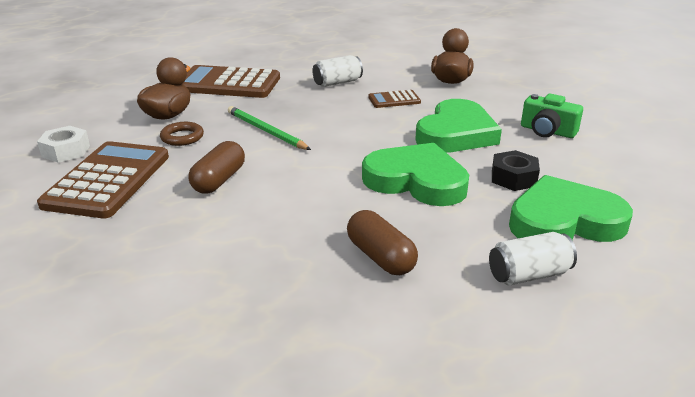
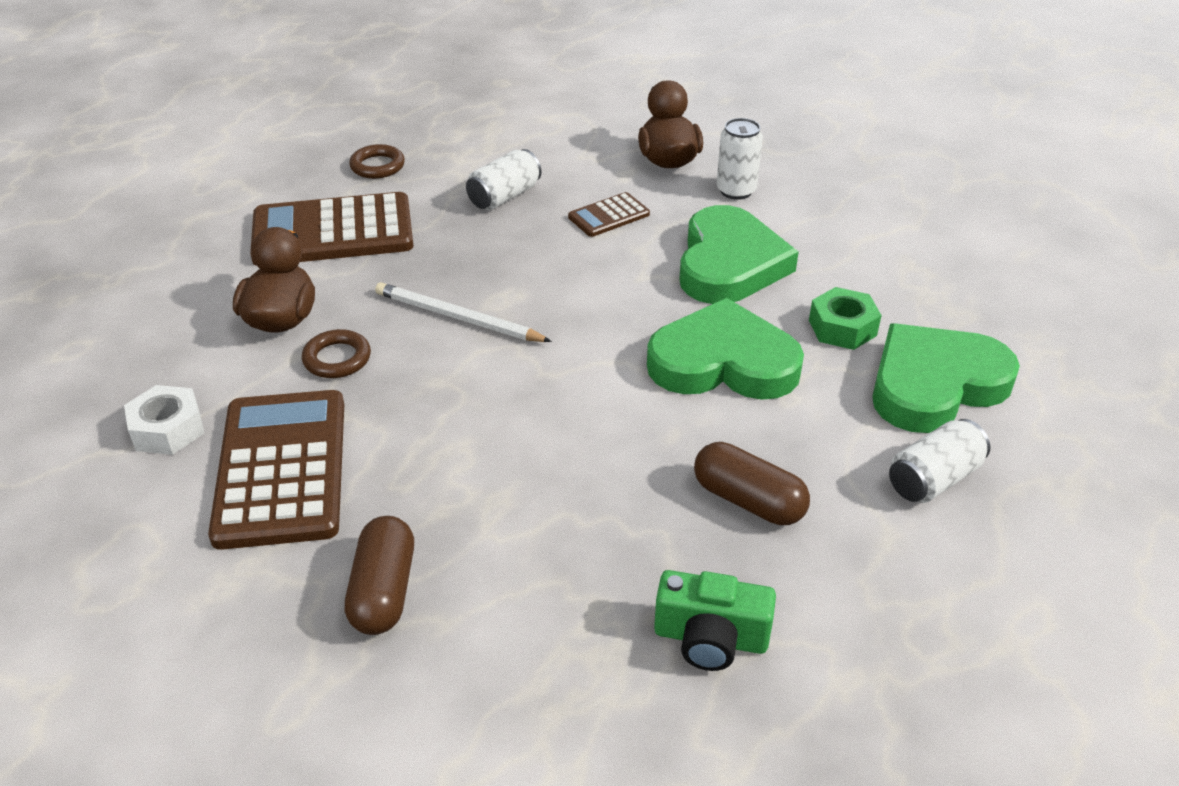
camera: 20 degrees left, 10 degrees up
(219, 180) = (451, 427): brown capsule -> brown capsule (383, 591)
(266, 131) = (458, 318): green pencil -> white pencil
(276, 60) = (377, 166): none -> brown ring
(485, 100) = (736, 191): none -> white can
(513, 178) = (842, 328): black nut -> green nut
(547, 131) = (844, 234): green camera -> green camera (710, 638)

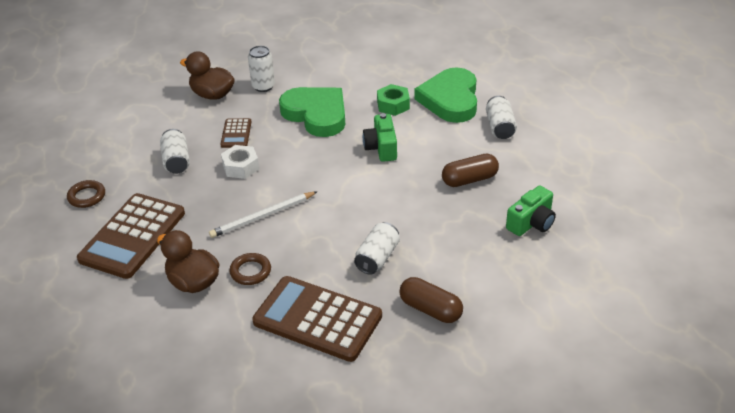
camera: 55 degrees left, 0 degrees up
(168, 429) = (244, 355): white nut -> white nut (241, 167)
(460, 473) = (377, 258): none -> white can
(723, 362) = (381, 148): green heart -> green camera

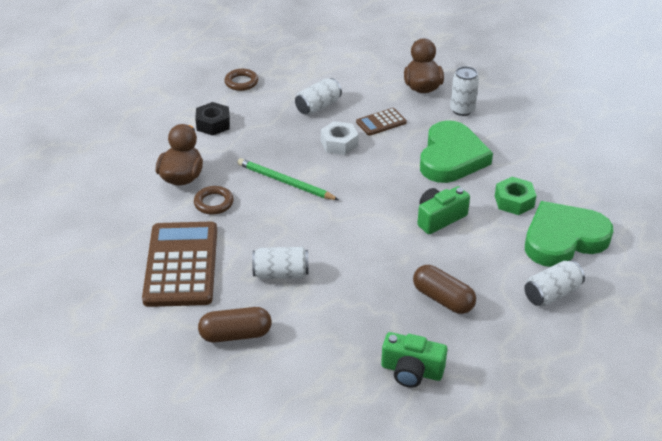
camera: 60 degrees right, 0 degrees up
(132, 236) = (213, 124): brown calculator -> black nut
(262, 216) = (285, 182): white pencil -> green pencil
(430, 309) = (235, 334): brown capsule -> brown capsule turned 75 degrees clockwise

